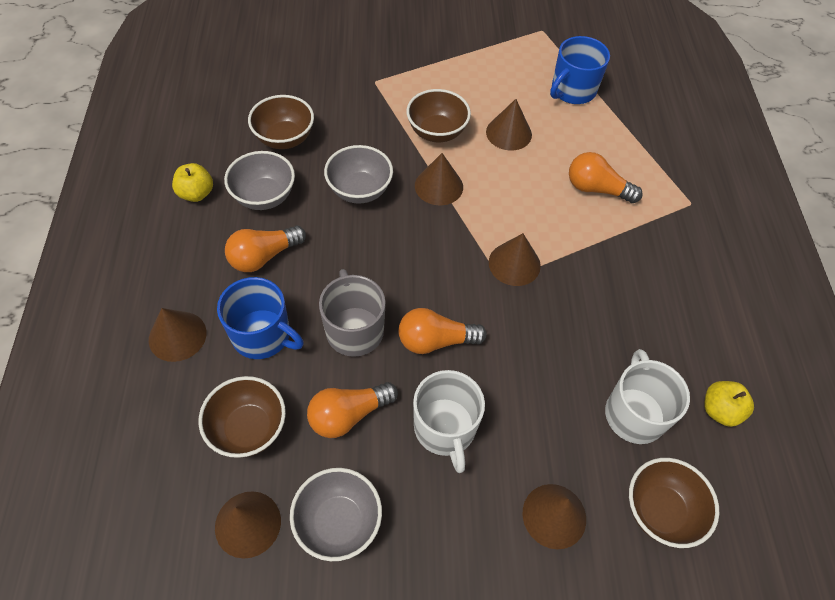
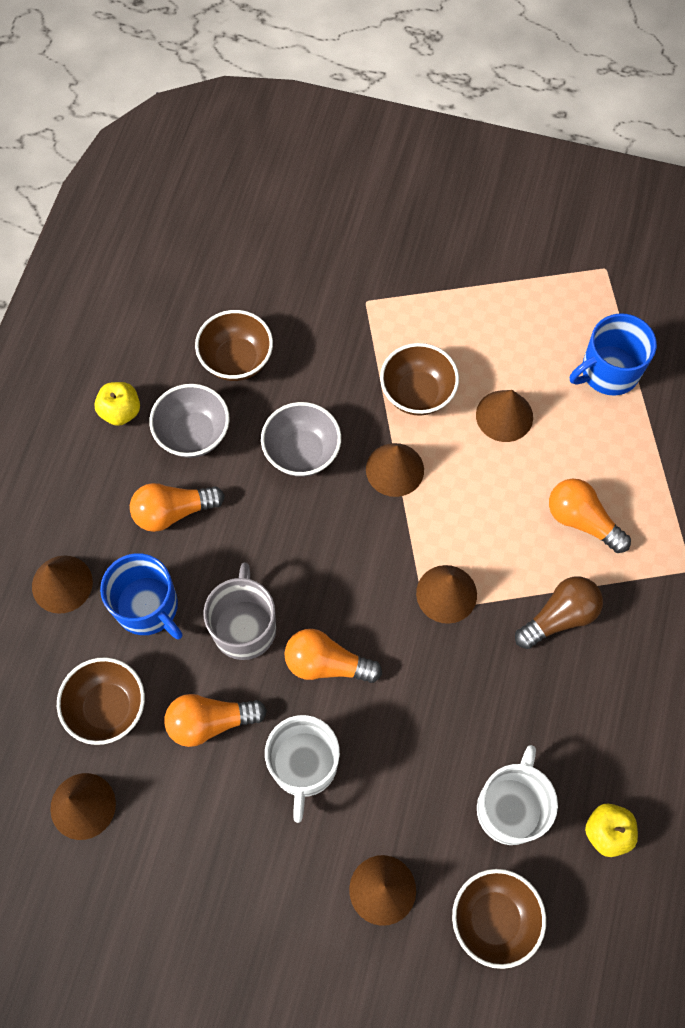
camera: 20 degrees right, 10 degrees up
(338, 522) = (168, 831): grey bowl -> none
(609, 259) = (559, 617): none -> brown light bulb

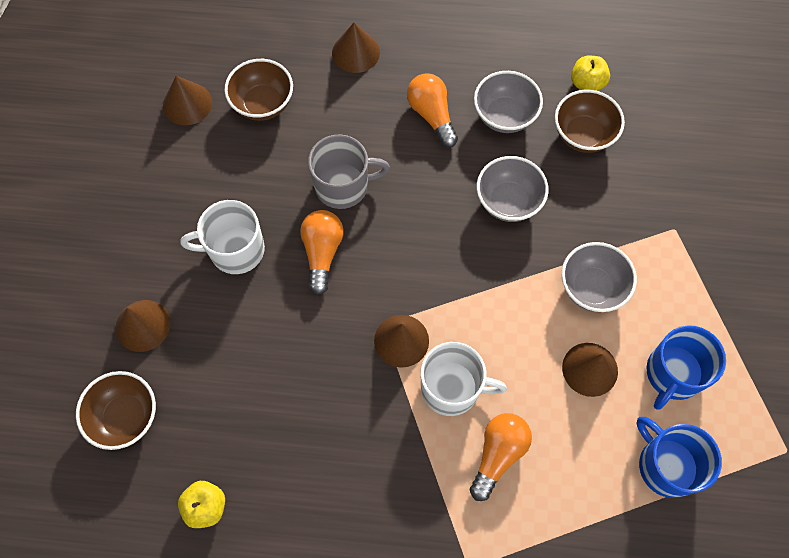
camera: 80 degrees right, 0 degrees up
(121, 411) = (511, 60): yellow apple -> yellow apple (587, 83)
(148, 607) = (347, 114): blue mug -> blue mug (673, 374)
(210, 722) = (262, 176): orange light bulb -> none
(395, 469) = (510, 280): brown cone -> none
(417, 393) = (592, 288): brown bowl -> grey bowl
(510, 807) = (218, 419): white mug -> white mug (452, 388)
(559, 617) = (397, 443): brown light bulb -> none

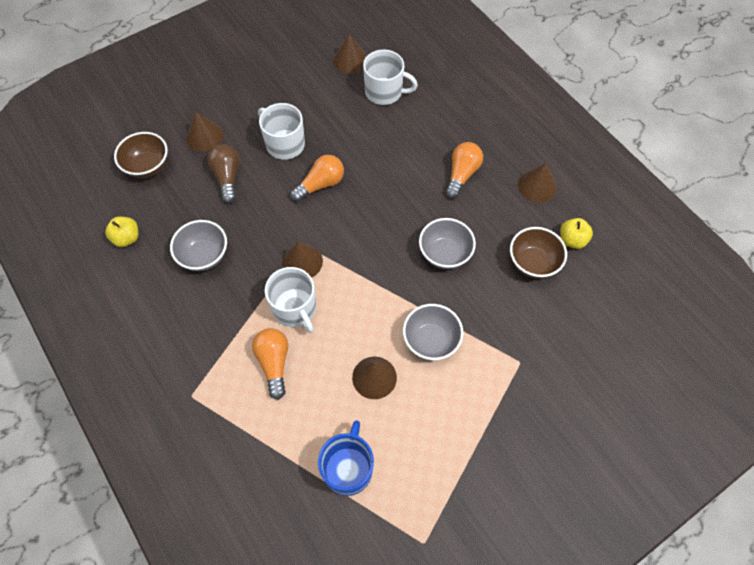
camera: 50 degrees right, 5 degrees down
(224, 340) = (227, 177): none -> brown light bulb
(263, 104) = (384, 92): brown bowl -> white mug
(343, 186) = (372, 164): grey mug -> none
(355, 52) = (463, 109): brown cone -> brown cone (537, 186)
(498, 454) = (274, 363): orange light bulb -> orange light bulb turned 90 degrees counterclockwise
(504, 116) = (501, 211): grey bowl -> grey bowl (204, 256)
(673, 374) = (415, 430): blue mug -> none

